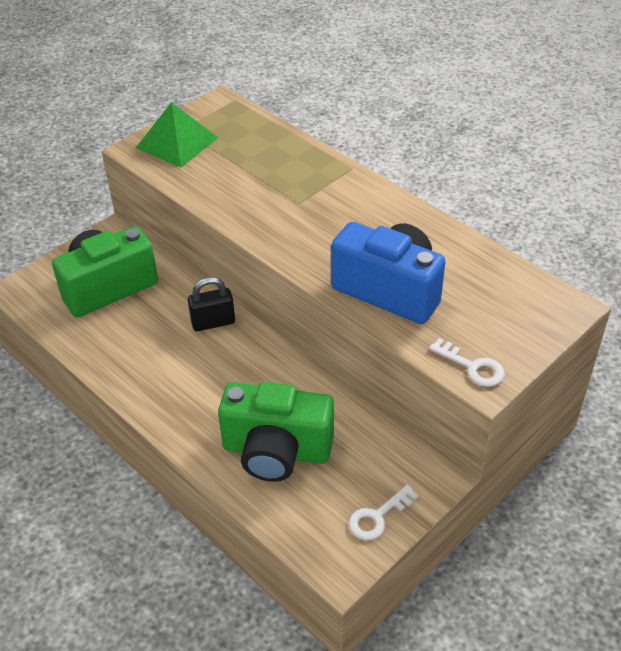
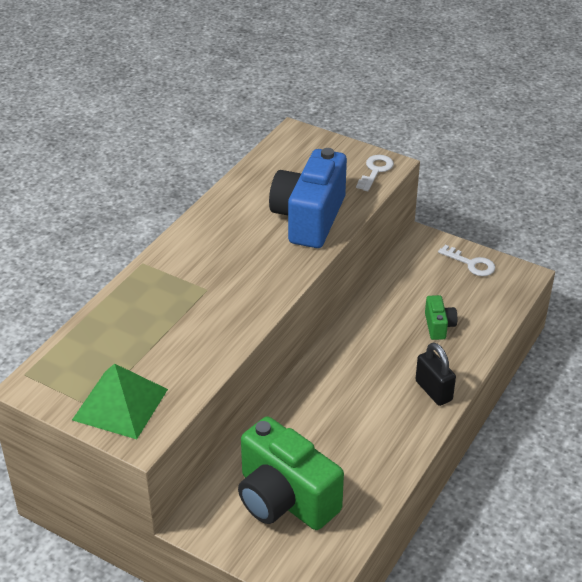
camera: 105 degrees left, 5 degrees down
(213, 322) = (309, 399): black padlock -> black padlock (433, 391)
(276, 451) = (438, 326): green camera -> green camera, size x0.44

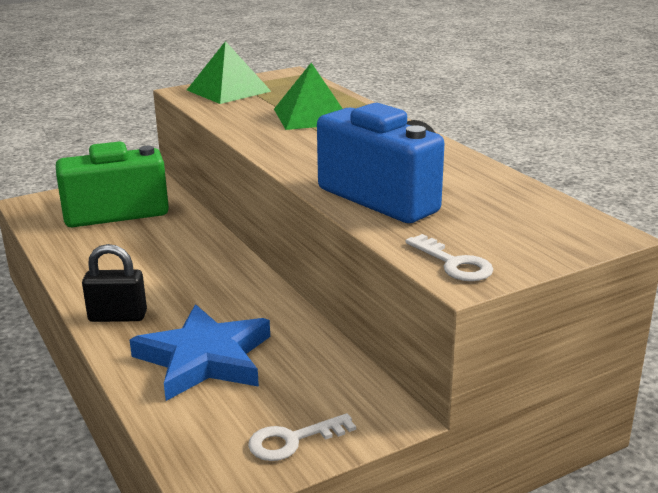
camera: 120 degrees right, 15 degrees down
(166, 313) = (312, 116): none -> green pyramid
(438, 326) = (205, 358): green camera -> blue star

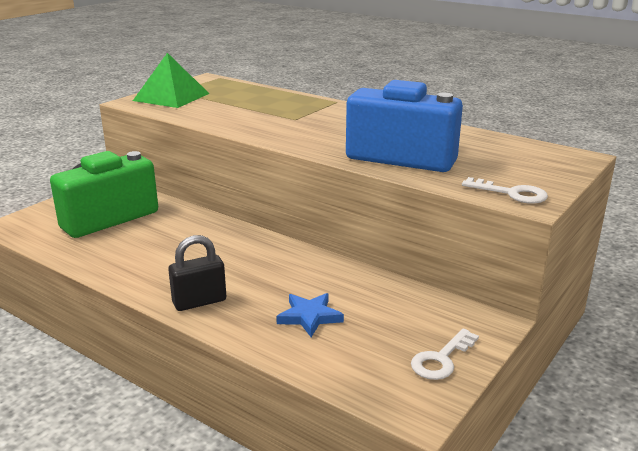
camera: 25 degrees left, 0 degrees up
(205, 358) = (309, 317): blue star -> blue star, size x0.53
(312, 116) = (268, 107): green pyramid -> none

